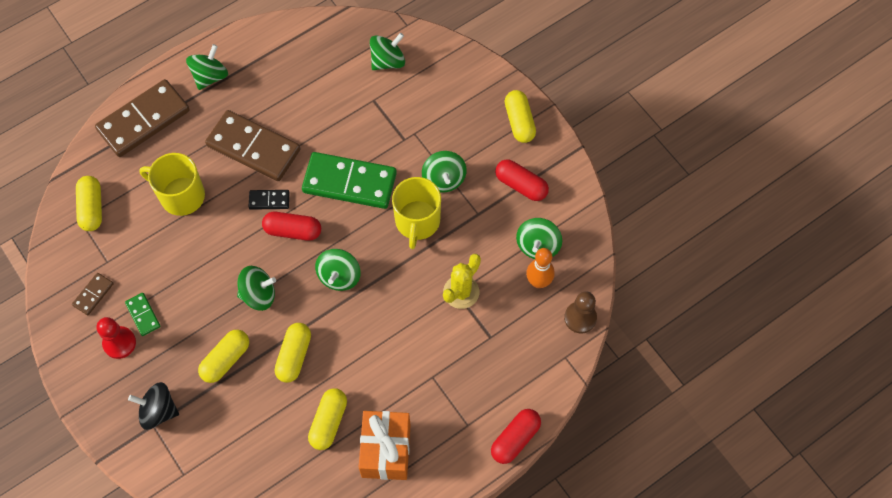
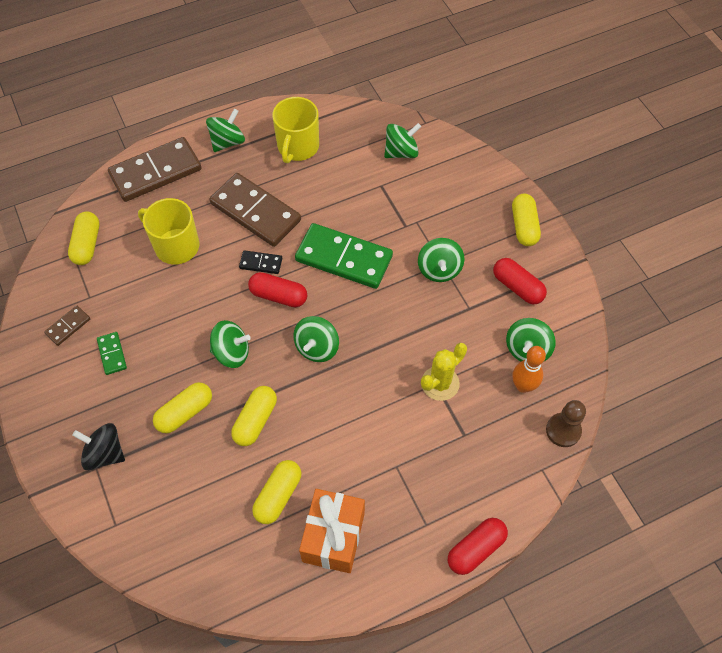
camera: 10 degrees right, 5 degrees down
(119, 343) = (82, 378): red pawn -> none
(417, 222) = (405, 306): yellow mug -> yellow mug (297, 147)

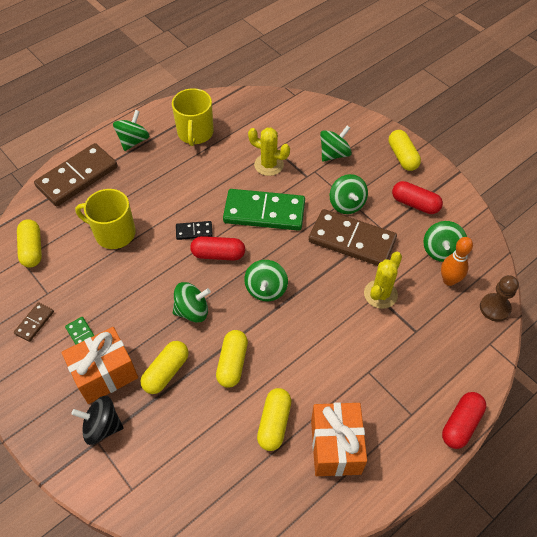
camera: 15 degrees left, 5 degrees down
(123, 399) = (105, 374): none -> orange gift
(255, 212) = (176, 191): brown domino -> brown domino (352, 240)
(367, 203) = (269, 165): none -> yellow cactus
(401, 152) = (283, 120): green spinning top -> green spinning top (334, 154)

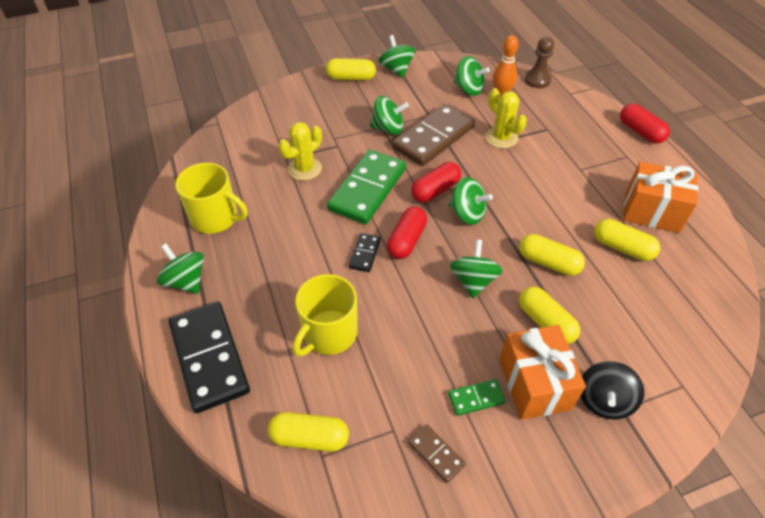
camera: 70 degrees left, 5 degrees down
(77, 177) = (209, 357): brown domino -> black domino
(334, 154) = (320, 119): green spinning top -> green spinning top (396, 69)
(415, 204) = (410, 87): red capsule -> red capsule (435, 190)

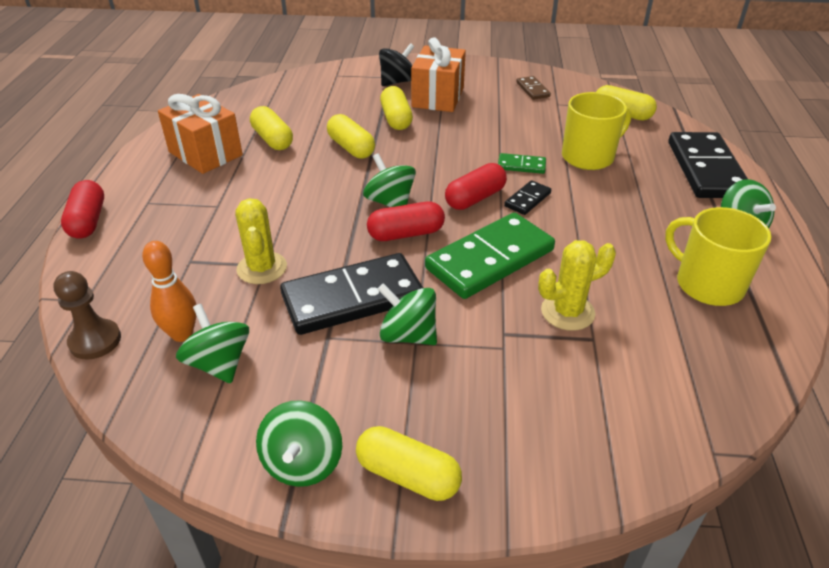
camera: 155 degrees left, 10 degrees down
(433, 138) = (352, 298): brown domino -> black domino
(473, 281) = (432, 154): green spinning top -> none
(476, 398) = (486, 101): green domino -> green domino (521, 166)

